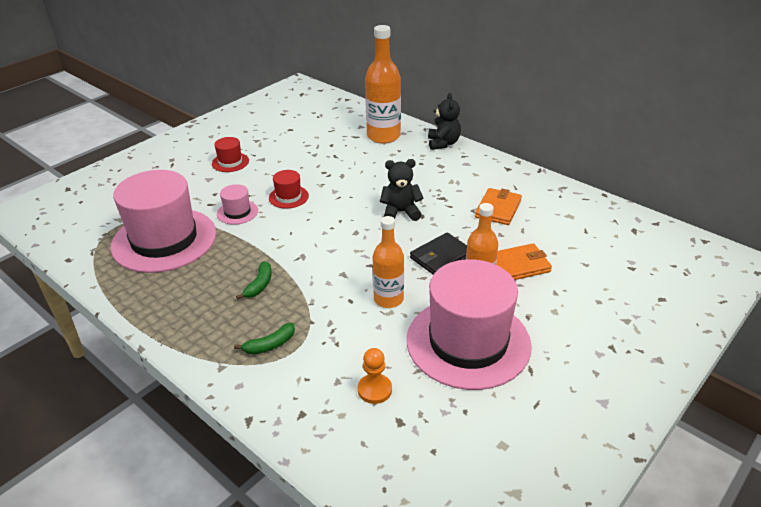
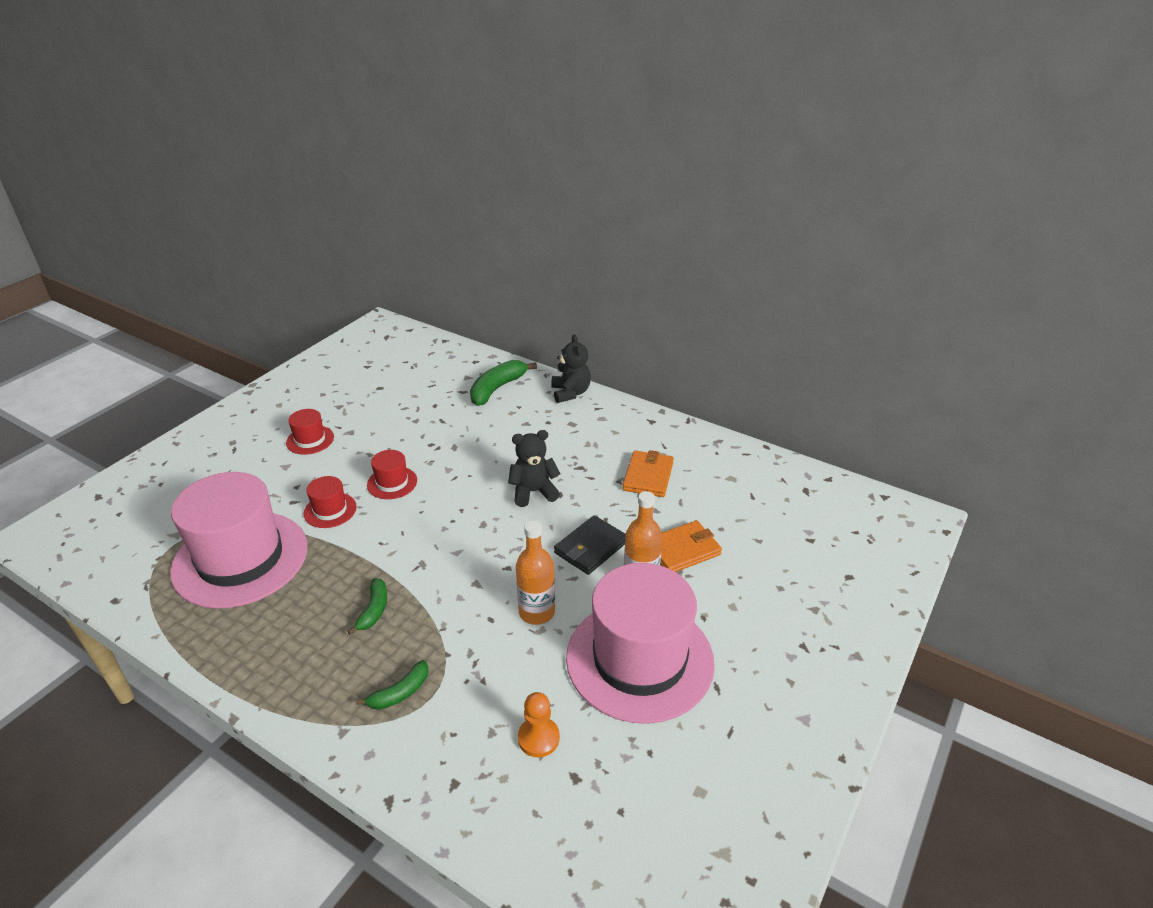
camera: 10 degrees left, 0 degrees up
(237, 212) = (330, 510): pink hat -> red hat
(383, 136) = (497, 388): orange bottle -> green banana

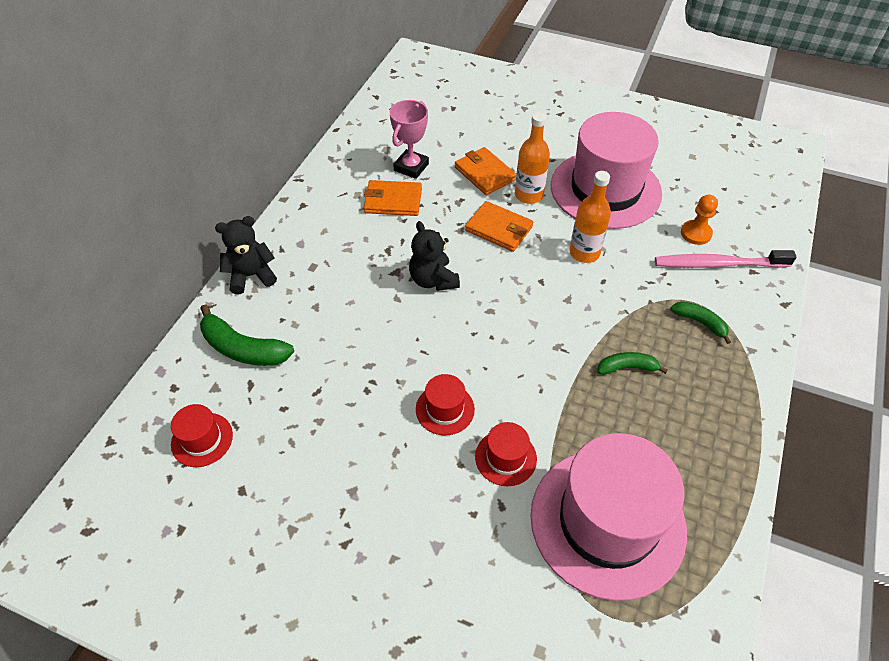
camera: 100 degrees left, 15 degrees up
(310, 440) = (376, 537): red hat -> red hat (202, 439)
(479, 746) = (718, 264): none -> pink toothbrush
(590, 547) = (499, 229): black wallet -> orange wallet
(699, 494) = (411, 167): none -> pink trophy

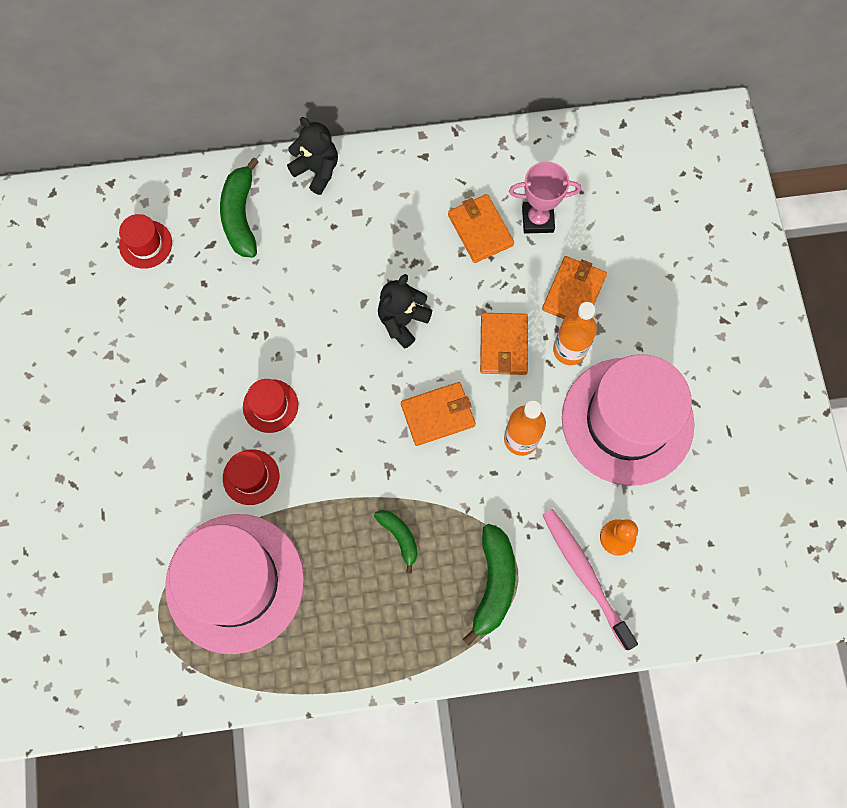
camera: 60 degrees right, 20 degrees up
(531, 293) = (438, 415): none -> orange wallet
(700, 322) = (493, 584): green banana -> green banana, size x1.69

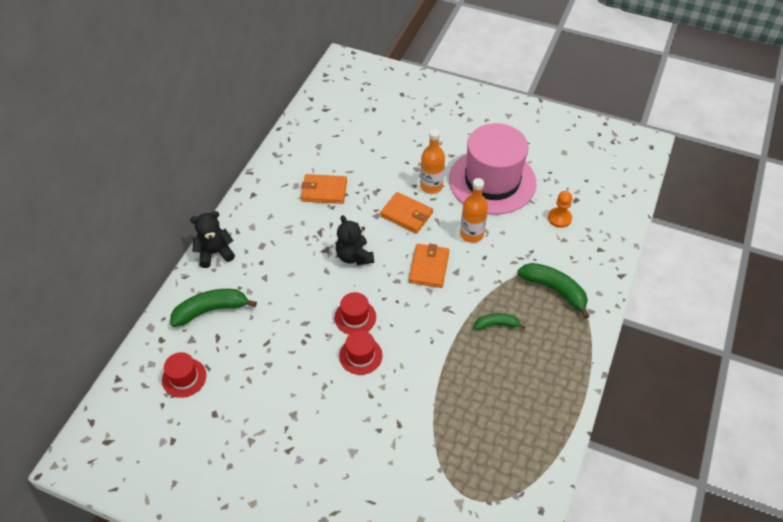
camera: 60 degrees left, 20 degrees down
(235, 582) = (473, 435): pink hat -> none
(241, 216) = (211, 310): green banana -> green banana turned 135 degrees clockwise
(251, 477) = (403, 390): red hat -> red hat (355, 317)
(537, 219) = (339, 162): pink trophy -> none
(574, 292) = (397, 167): orange wallet -> none
(585, 576) = (574, 243): pink toothbrush -> none

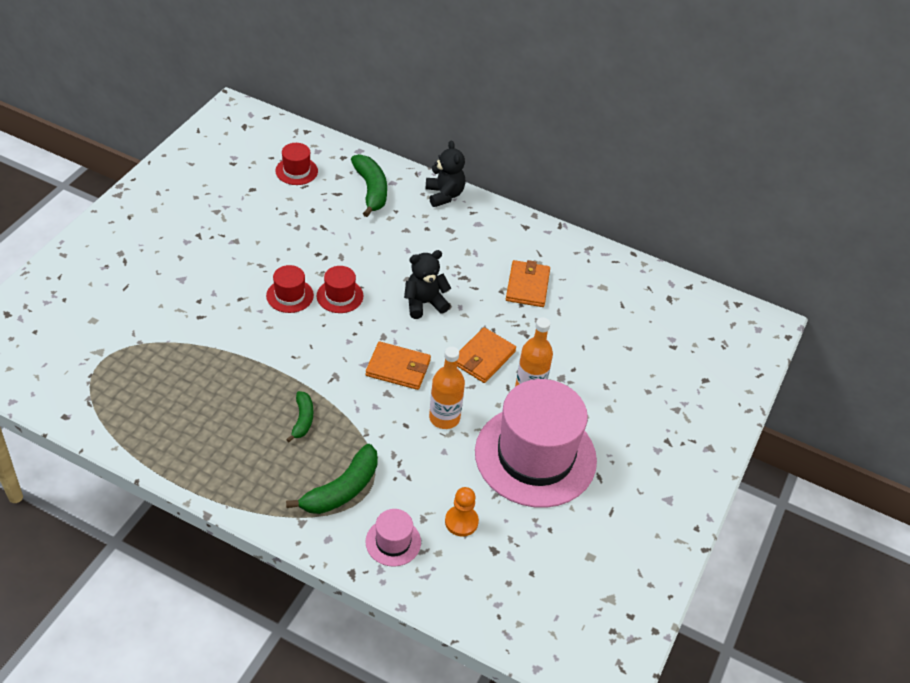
camera: 90 degrees right, 5 degrees down
(588, 255) = (393, 542): none -> pink hat

